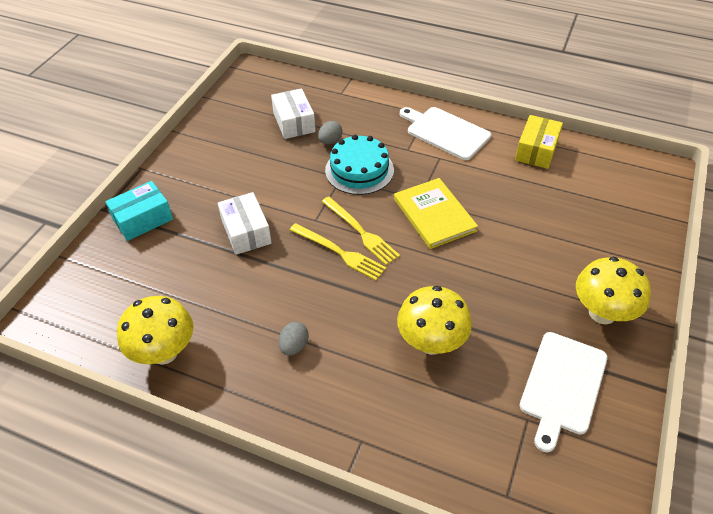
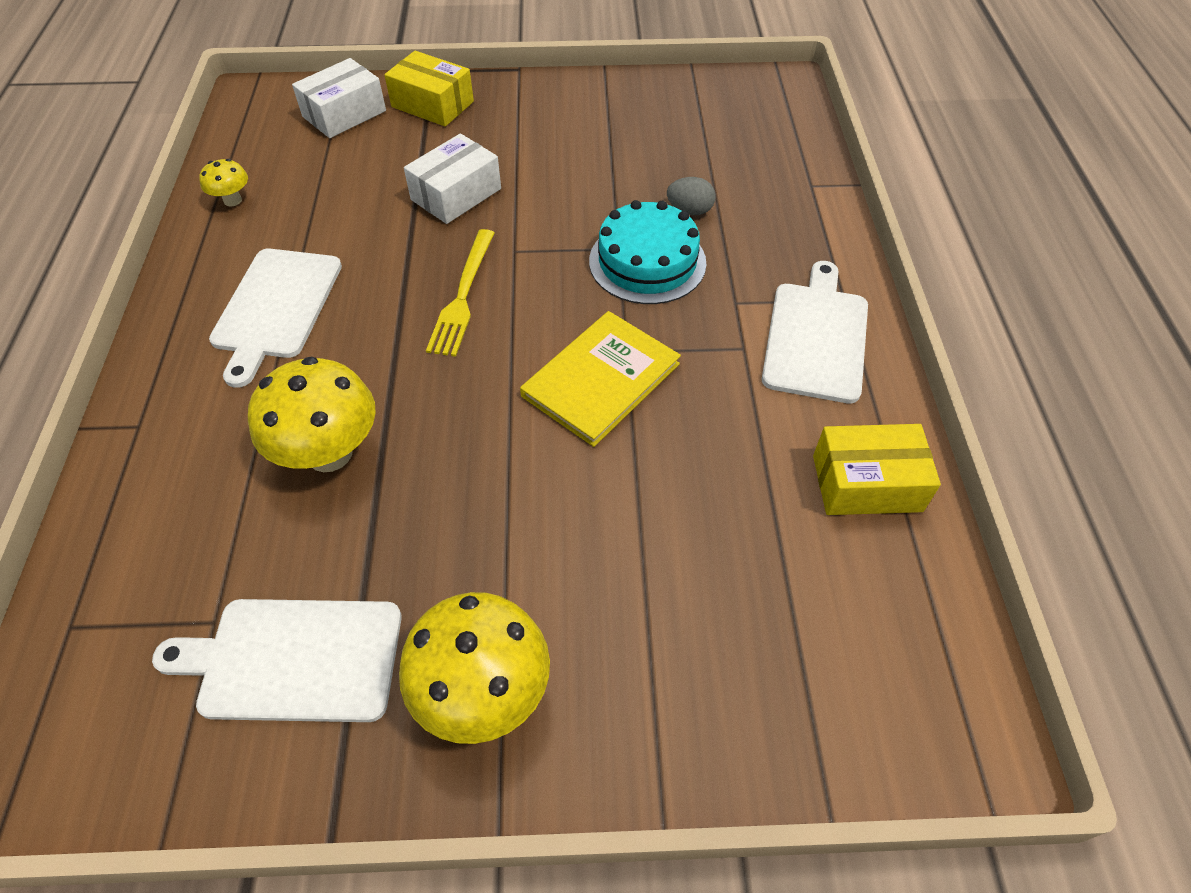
camera: 65 degrees right, 5 degrees up
(143, 219) = (432, 104): turquoise box -> yellow box
(164, 352) = (232, 200): yellow mushroom -> yellow mushroom, size x0.49
(294, 122) = (703, 161): white box -> white box (344, 114)
(294, 346) = (276, 307): grey egg -> white cutting board
(360, 232) = (515, 305): yellow fork -> none

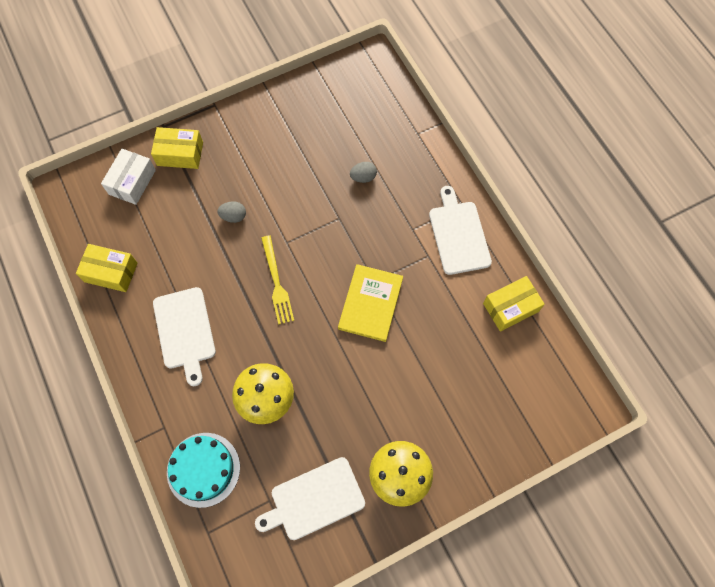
camera: 25 degrees left, 15 degrees up
(232, 200) = (111, 272): yellow mushroom -> yellow box
(456, 194) = (233, 216): white box -> grey egg
(647, 262) = (358, 221): turquoise cake -> turquoise cake (203, 469)

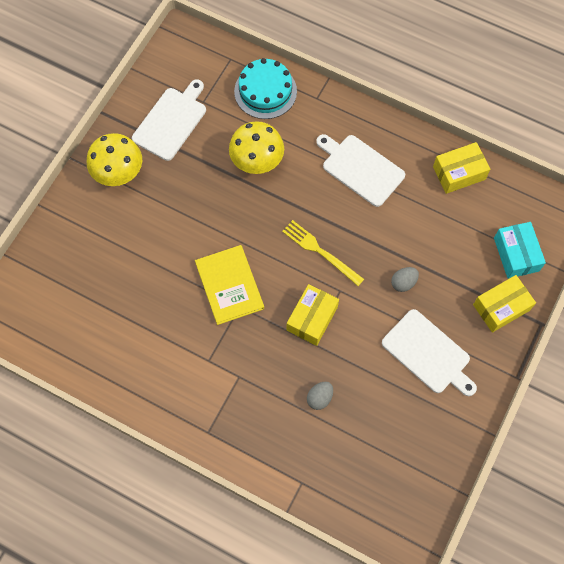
camera: 145 degrees right, 0 degrees up
(132, 182) = (516, 254): white box -> turquoise box
(458, 235) = (193, 399): white cutting board -> white cutting board (428, 353)
(510, 307) = (106, 360): yellow box -> yellow box (312, 318)

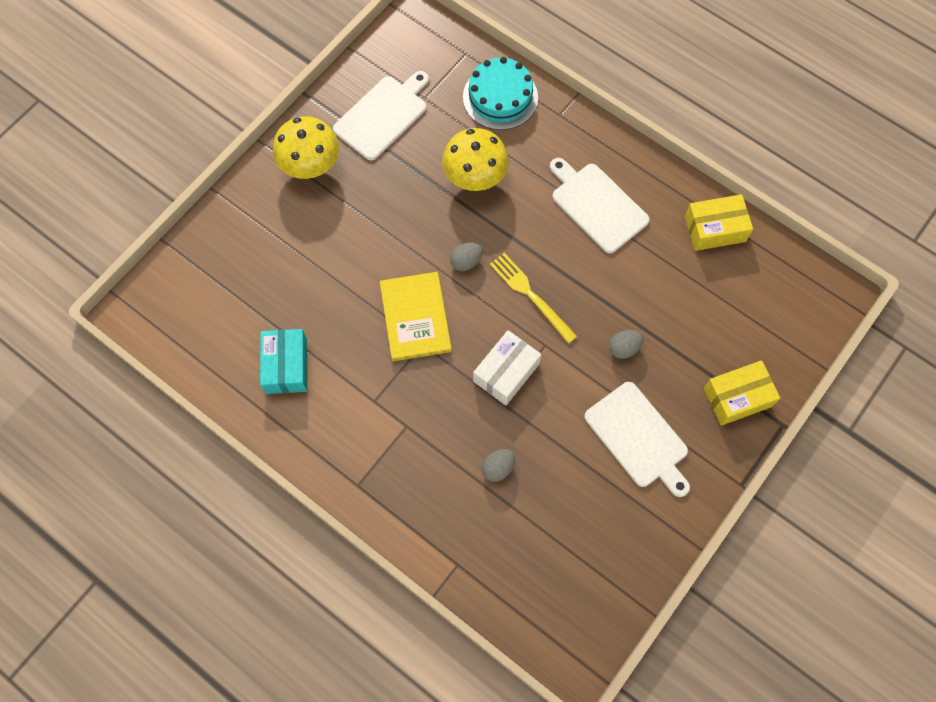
camera: 10 degrees right, 0 degrees up
(262, 232) = (466, 262): none -> grey egg
(312, 318) = (506, 372): yellow box -> white box
(516, 254) = (767, 337): turquoise box -> turquoise box (286, 366)

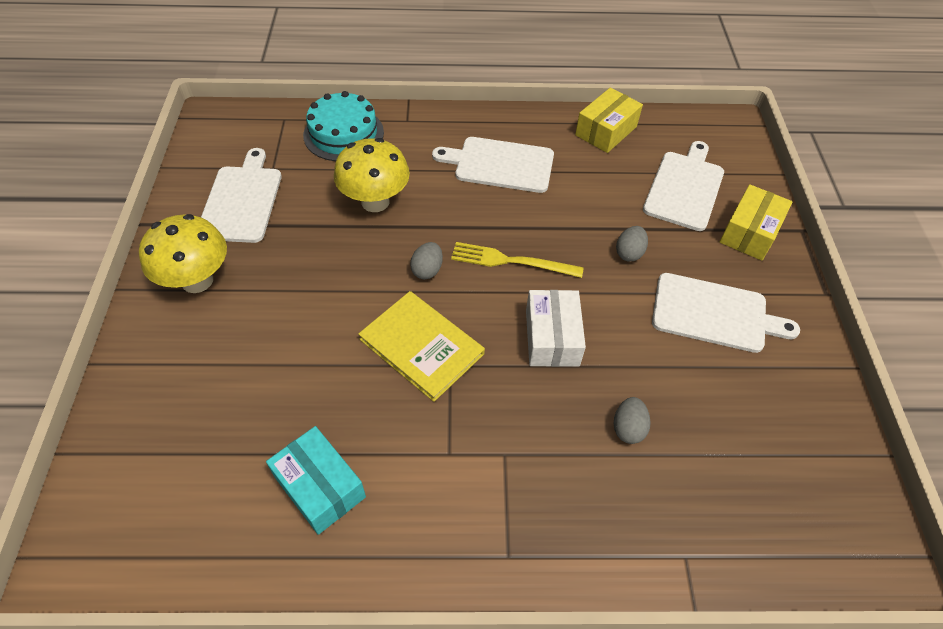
camera: 40 degrees left, 15 degrees down
(726, 325) = (685, 188): none -> white cutting board

